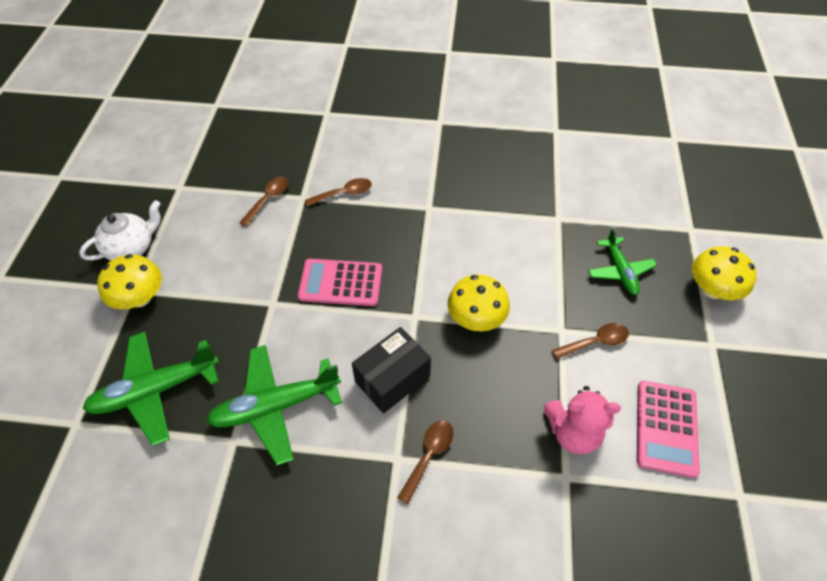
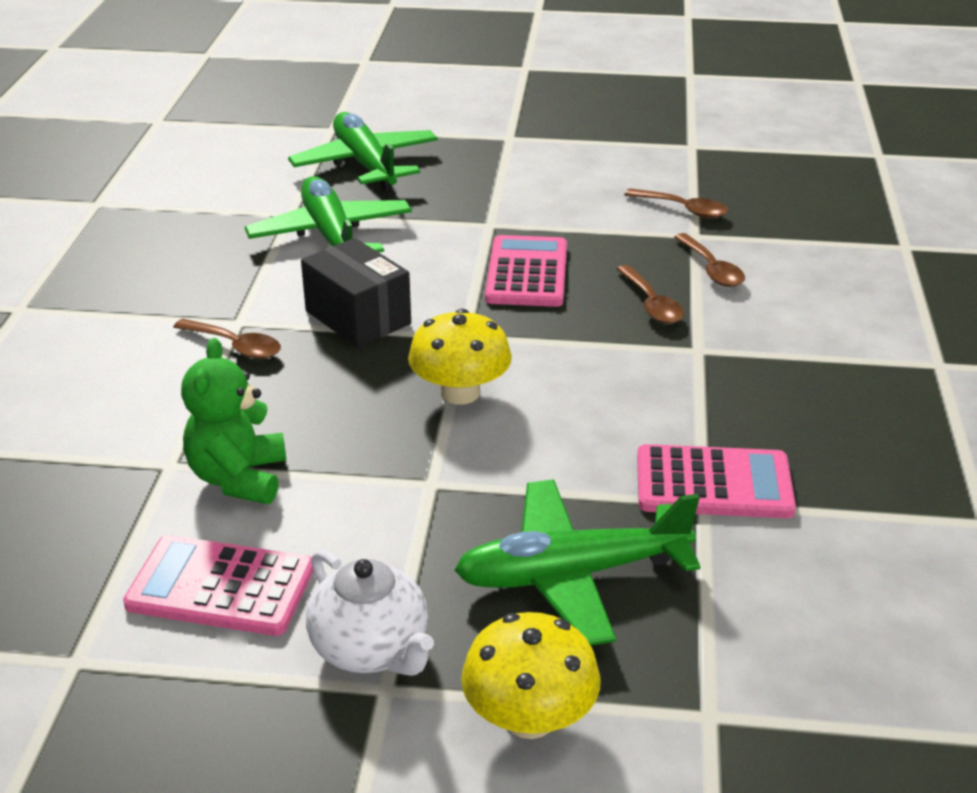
camera: 90 degrees right, 20 degrees down
(132, 248) = (577, 129): white teapot -> white teapot (372, 649)
(140, 297) = (498, 142): yellow mushroom -> none
(543, 213) = (713, 483): none -> pink calculator
(573, 432) = (239, 478): pink teddy bear -> green teddy bear
(595, 342) = (404, 521): brown spoon -> brown spoon (651, 304)
(620, 271) = (571, 574): green plane -> green plane, size x1.61

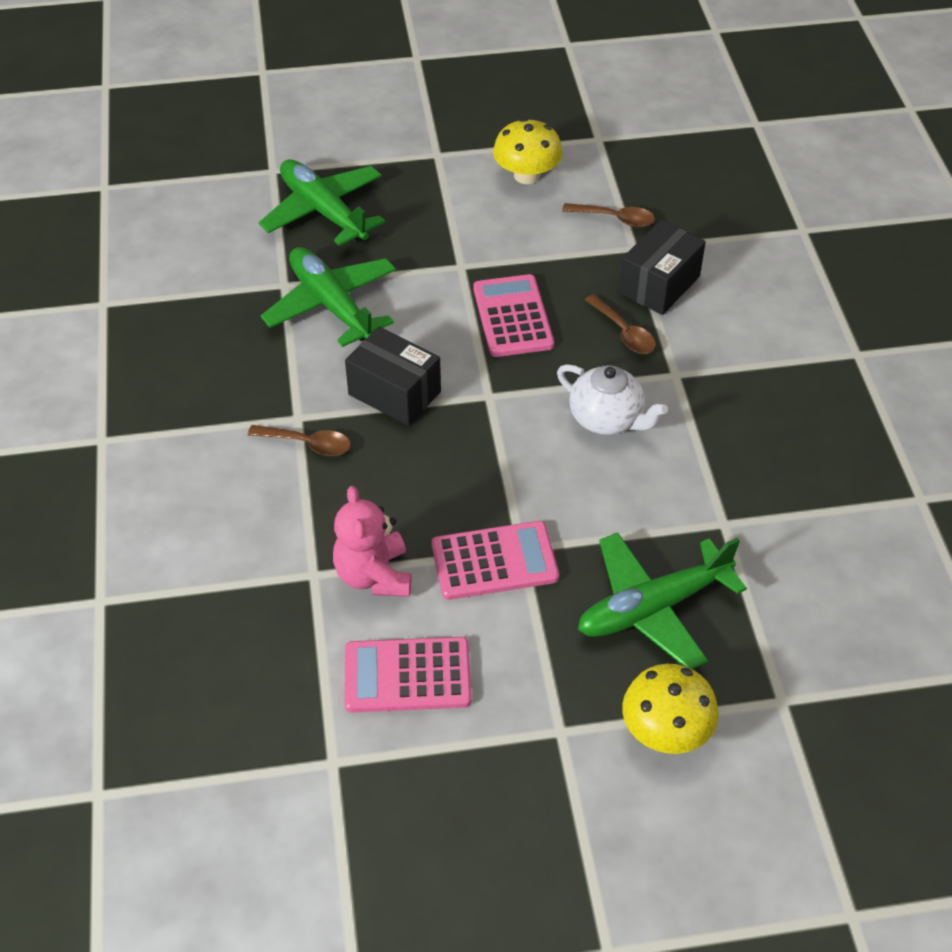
camera: 15 degrees left, 15 degrees up
(239, 478) = (374, 575): green teddy bear -> pink teddy bear
(372, 649) = (538, 702): white teapot -> white teapot (607, 419)
(460, 392) = (508, 456): yellow mushroom -> yellow mushroom (527, 175)
(711, 269) = (659, 284): brown spoon -> black box
(713, 483) = (726, 504): pink calculator -> pink calculator (494, 561)

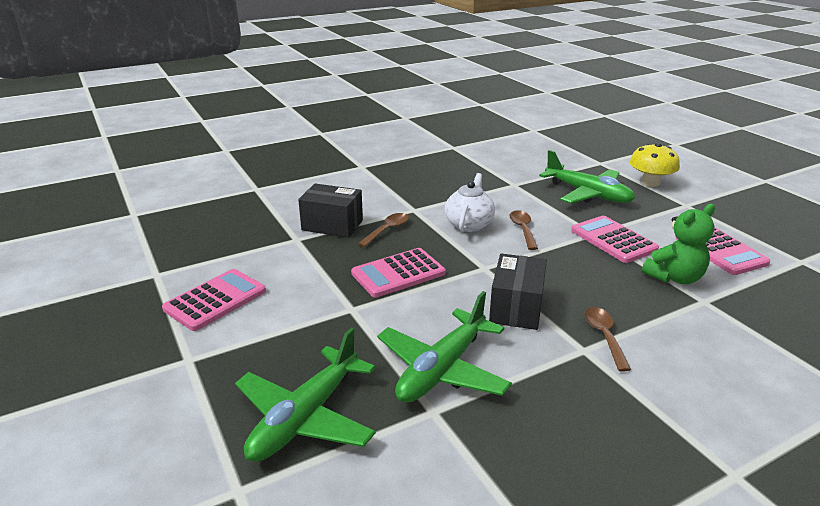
camera: 110 degrees left, 20 degrees down
(374, 575) = (674, 277): pink teddy bear -> green teddy bear
(527, 175) = (215, 300): yellow mushroom -> pink calculator
(615, 219) = (264, 251): brown spoon -> brown spoon (522, 229)

